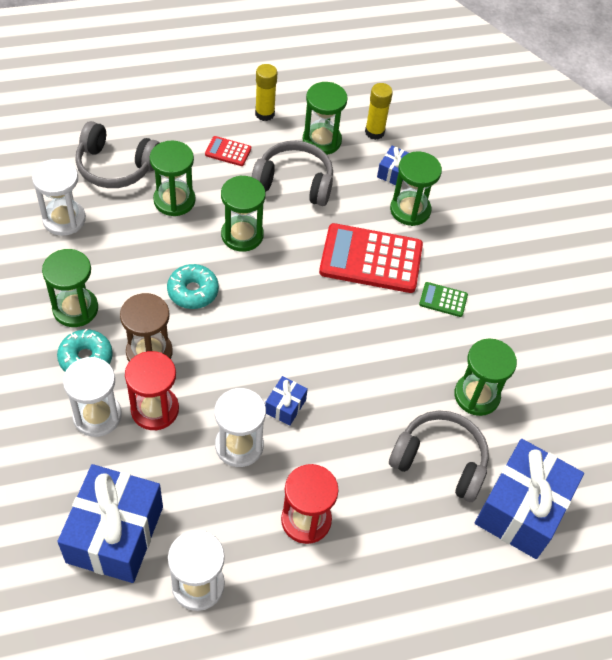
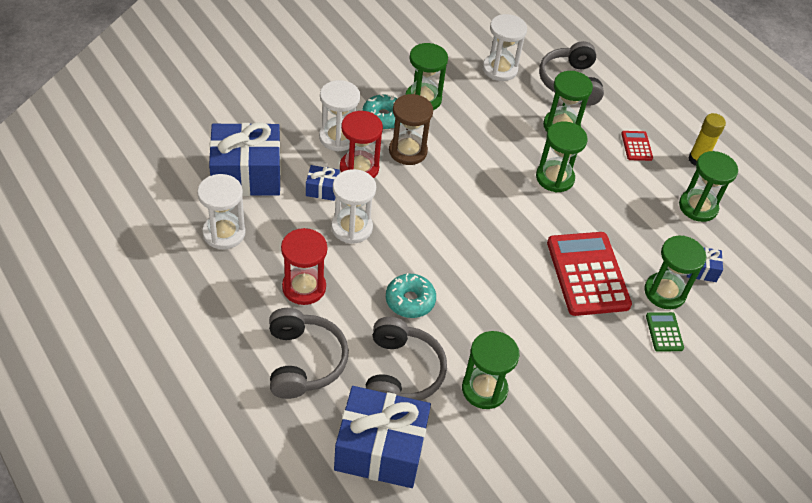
camera: 70 degrees right, 5 degrees down
(193, 291) = (479, 162): turquoise donut -> turquoise donut (410, 300)
(285, 406) = (402, 248): blue gift -> blue gift (322, 189)
(294, 182) = (635, 199): grey headphones -> grey headphones (303, 361)
(374, 132) = (739, 244): yellow glue stick -> none
(443, 300) = (576, 340): green calculator -> green calculator (664, 332)

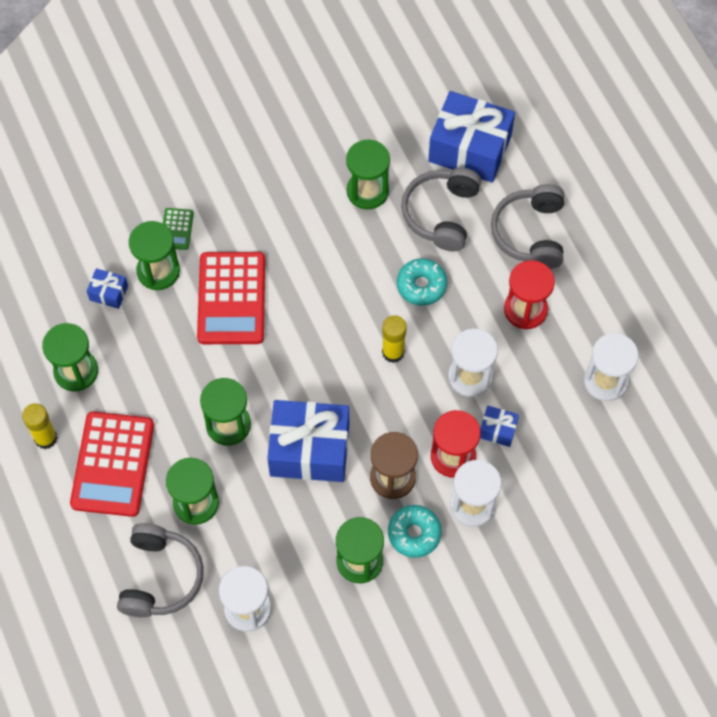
camera: 165 degrees left, 15 degrees up
(247, 175) = (581, 457): blue gift -> blue gift (309, 450)
(426, 241) = (393, 352): none -> yellow glue stick
(636, 146) = (113, 464): red calculator -> red calculator, size x2.22

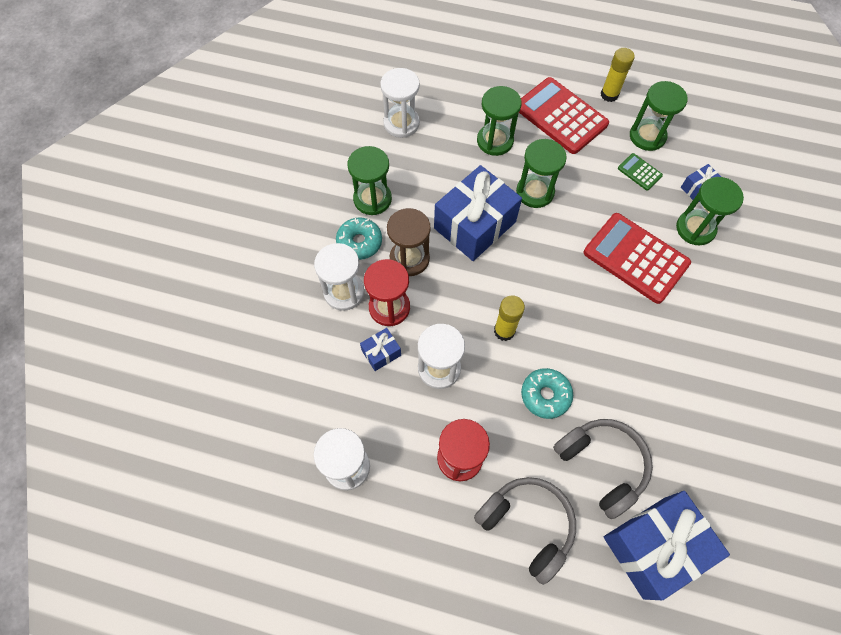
camera: 130 degrees right, 0 degrees up
(160, 577) = (463, 95): grey headphones -> none
(176, 229) = (726, 263): green calculator -> green calculator (639, 172)
(367, 191) = (667, 423): green hourglass -> none

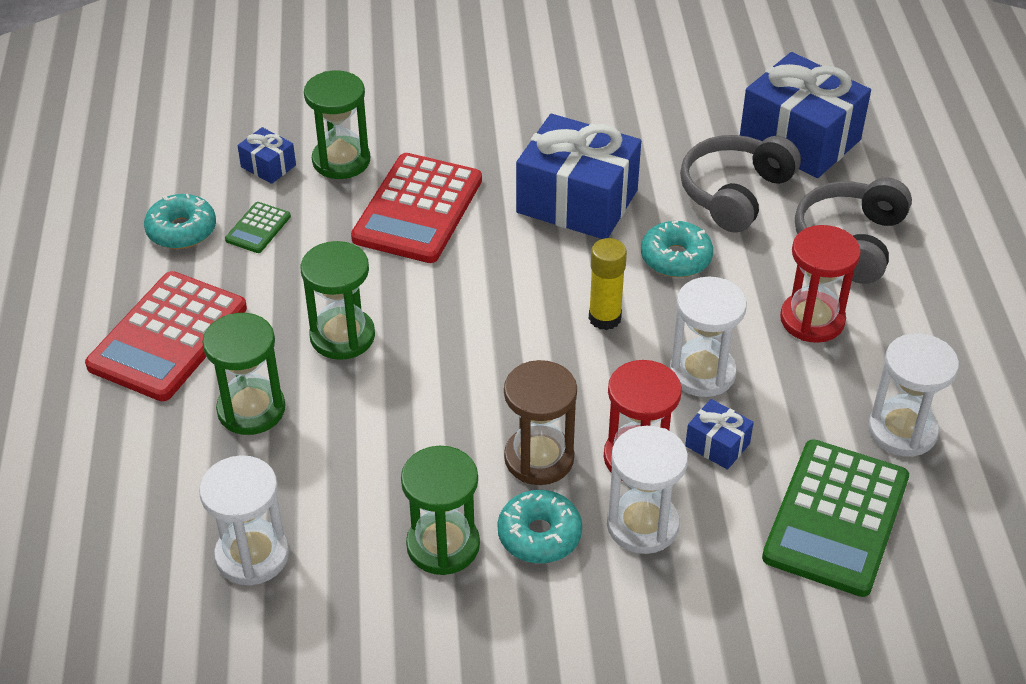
camera: 110 degrees left, 20 degrees down
(303, 393) = (836, 518): none -> green calculator
(474, 225) = (437, 394): blue gift -> blue gift (577, 201)
(609, 95) = (101, 287): yellow glue stick -> none
(647, 136) = (181, 230): green hourglass -> turquoise donut

